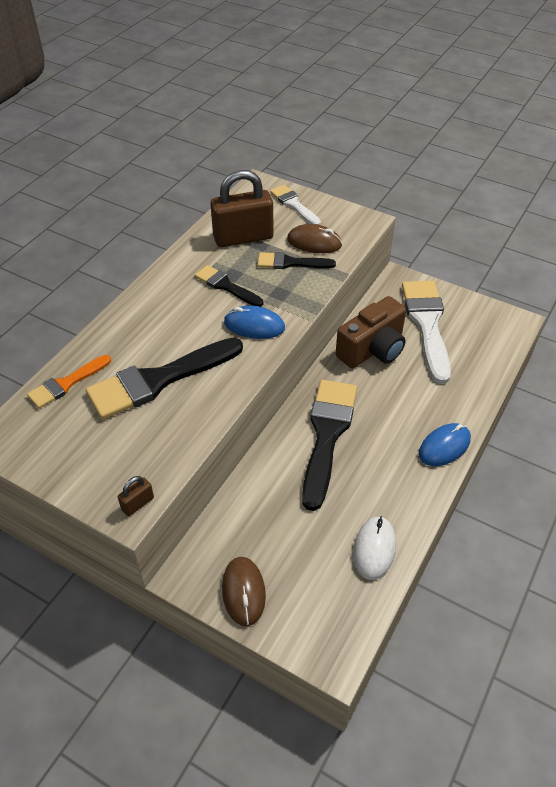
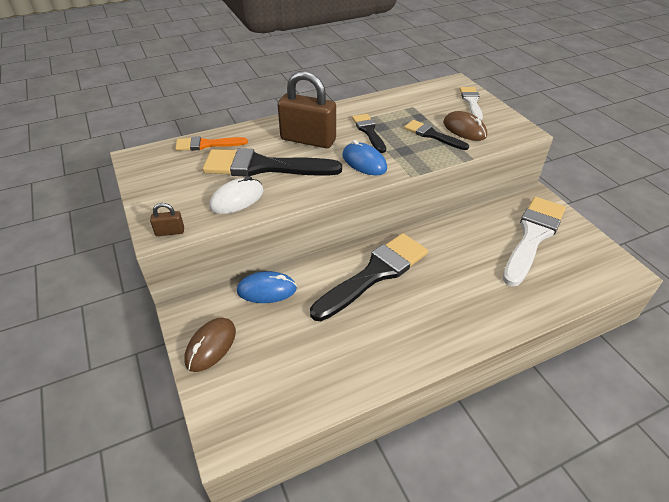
camera: 35 degrees right, 5 degrees down
(243, 237) = (411, 108): brown padlock -> brown padlock (308, 140)
(372, 349) = (467, 233): brown camera -> none
(374, 549) = (335, 376): white mouse -> white mouse (237, 199)
(444, 447) = (467, 333): blue mouse -> blue mouse (267, 290)

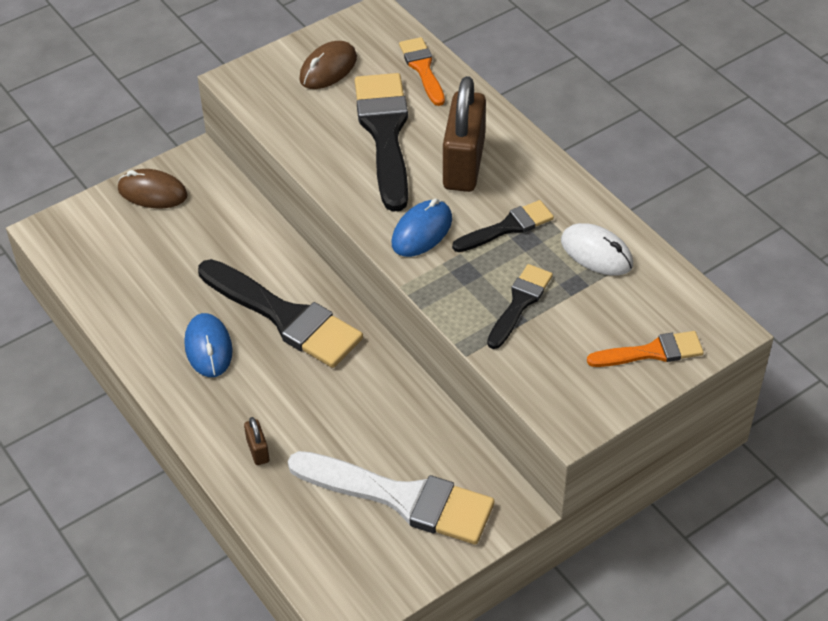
camera: 80 degrees right, 5 degrees up
(170, 232) = (241, 87): brown padlock -> brown padlock (258, 450)
(237, 199) = (311, 125): white mouse -> white mouse (596, 253)
(267, 290) = (240, 219): blue mouse -> blue mouse (208, 348)
(464, 129) = (550, 343): brown mouse -> brown mouse (328, 69)
(471, 102) = (652, 352): white brush -> orange brush

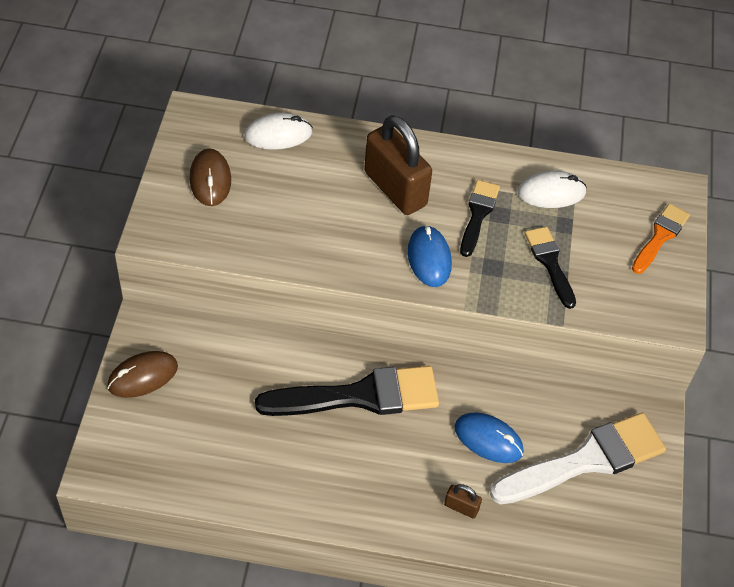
camera: 50 degrees left, 5 degrees up
(208, 348) = (336, 462): blue mouse -> blue mouse (488, 439)
(385, 133) = (314, 203): black brush -> none
(422, 68) = (278, 134): orange brush -> white mouse

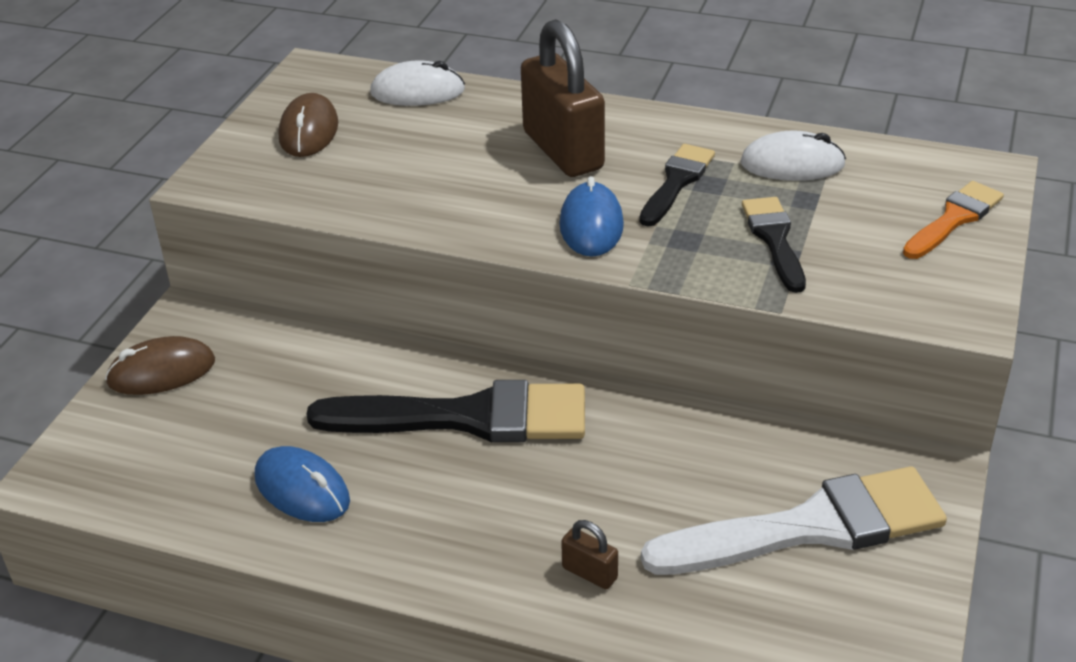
camera: 15 degrees right, 15 degrees down
(488, 439) = (654, 487): blue mouse -> blue mouse (302, 489)

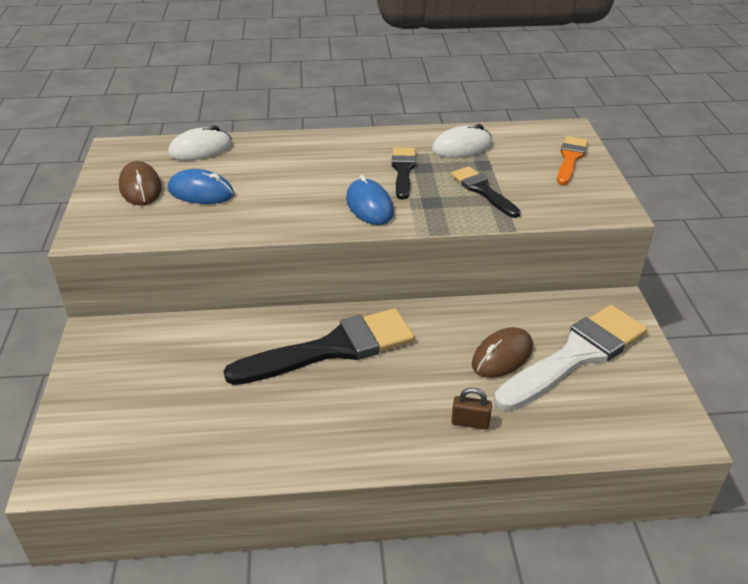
camera: 25 degrees left, 0 degrees up
(161, 372) = (97, 377): brown mouse -> brown mouse (502, 356)
(302, 489) = (250, 427): blue mouse -> blue mouse (201, 192)
(563, 151) = (320, 166): brown padlock -> none

